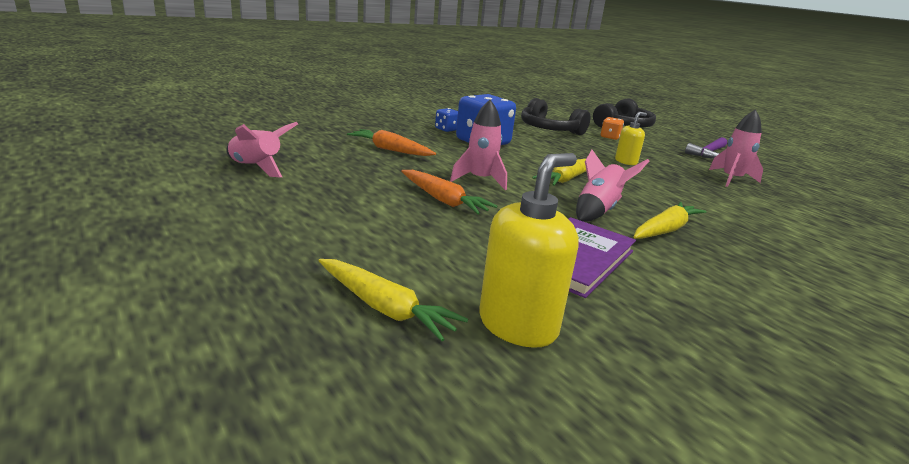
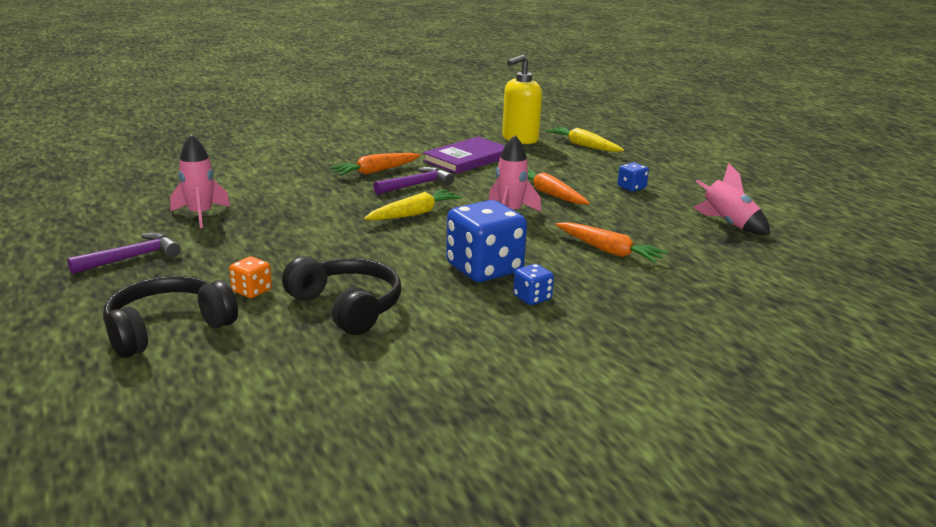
camera: 170 degrees left, 0 degrees up
(337, 210) = (631, 187): none -> blue dice
(598, 210) = (416, 185): pink rocket -> purple hammer
(626, 162) = (304, 238): yellow soap dispenser -> none
(665, 230) = (376, 171): yellow carrot -> orange carrot

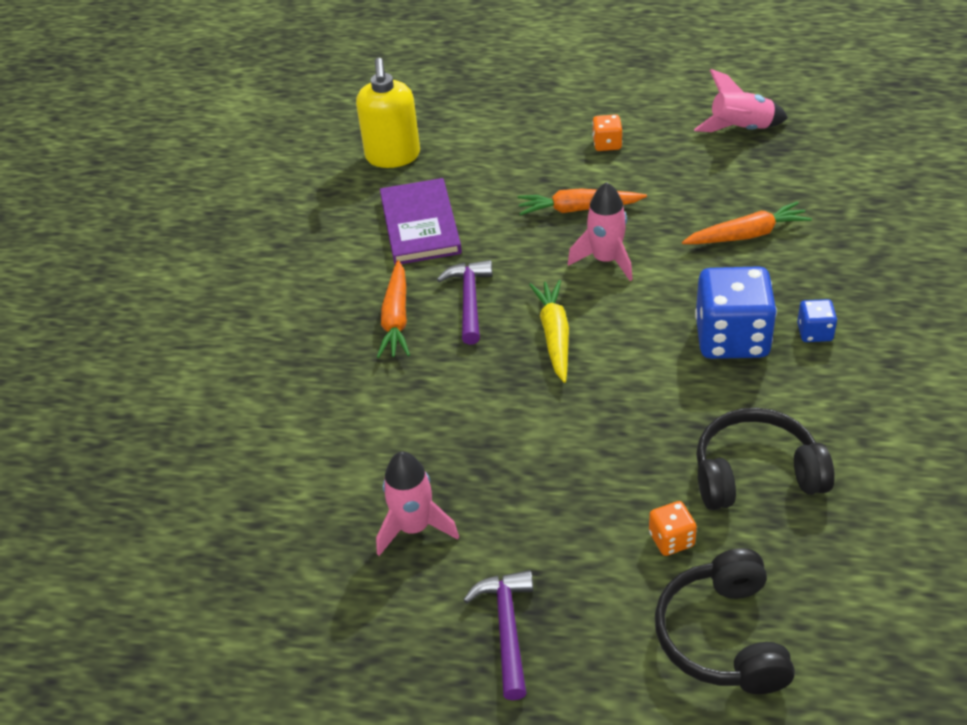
camera: 50 degrees left, 20 degrees up
(583, 146) = (459, 118): yellow carrot -> none
(631, 187) = (607, 144): blue dice -> orange dice

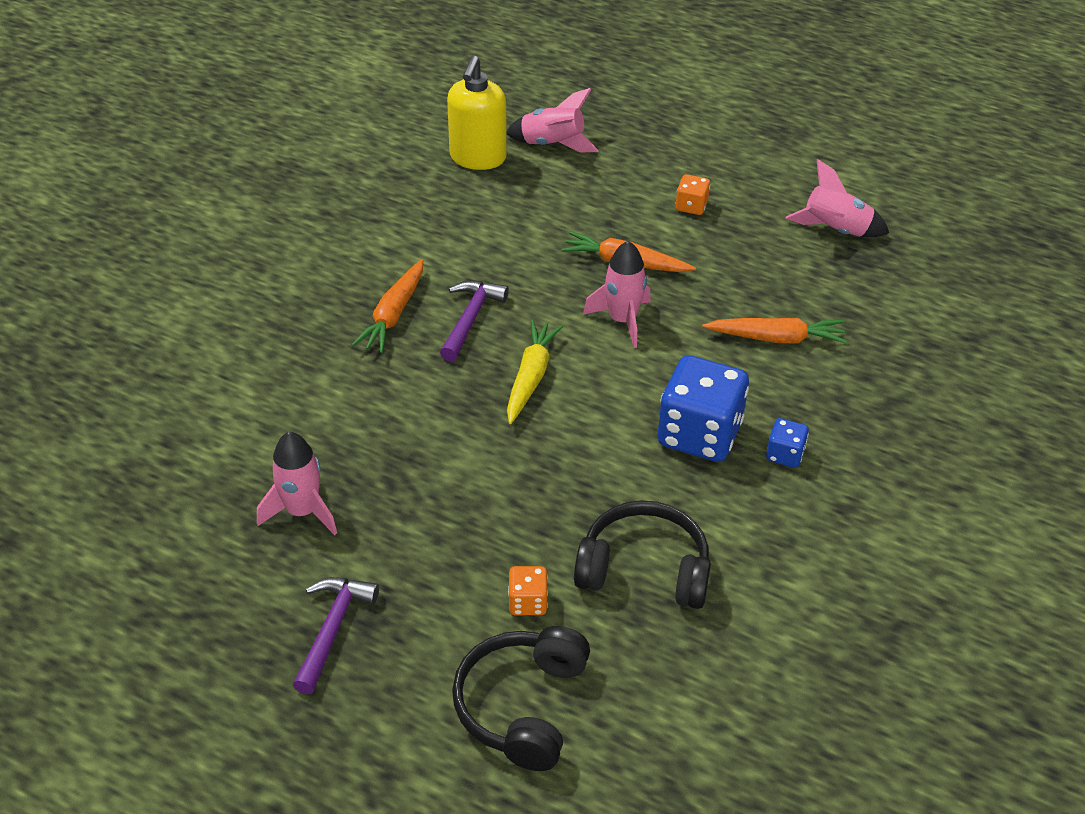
camera: 15 degrees right, 0 degrees up
(420, 225) = (465, 232): purple book -> none
(453, 125) = (552, 144): none -> pink rocket

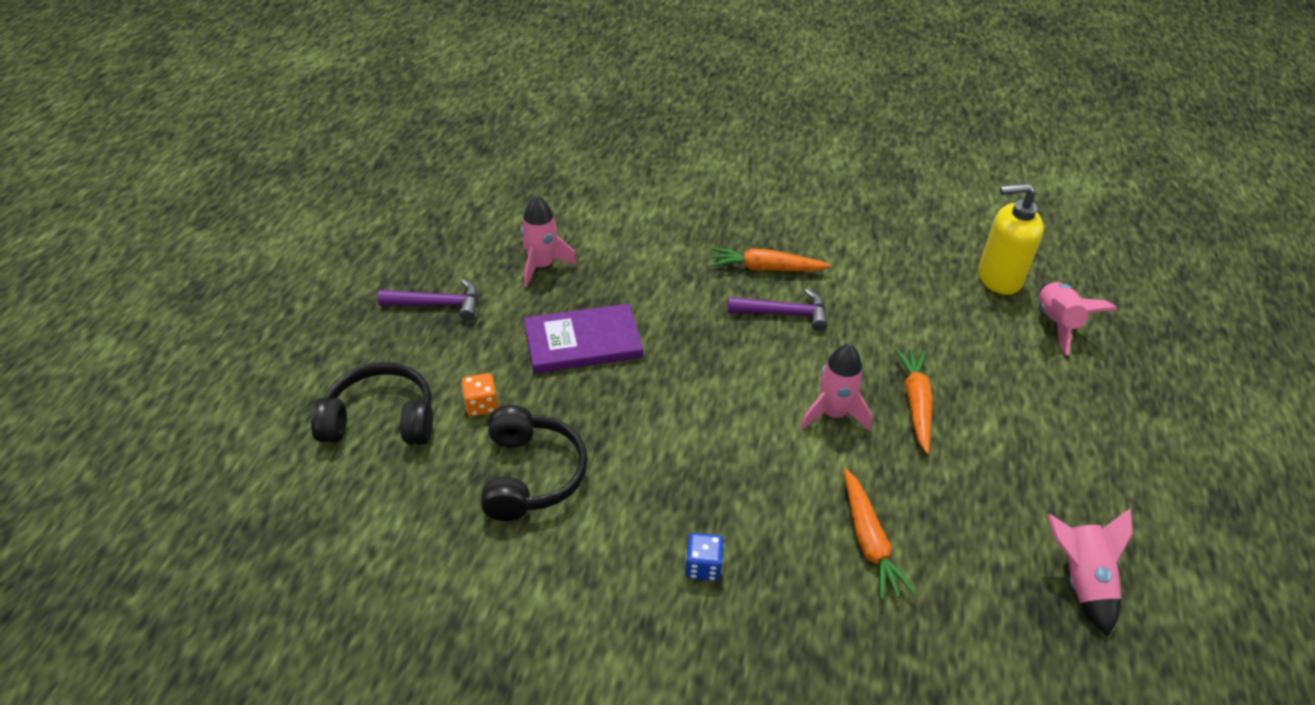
camera: 75 degrees right, 0 degrees up
(455, 493) = (582, 342): none -> purple book
(531, 377) = (730, 363): yellow carrot -> none
(691, 206) = (1035, 443): orange dice -> none
(699, 434) = (706, 493): blue dice -> none

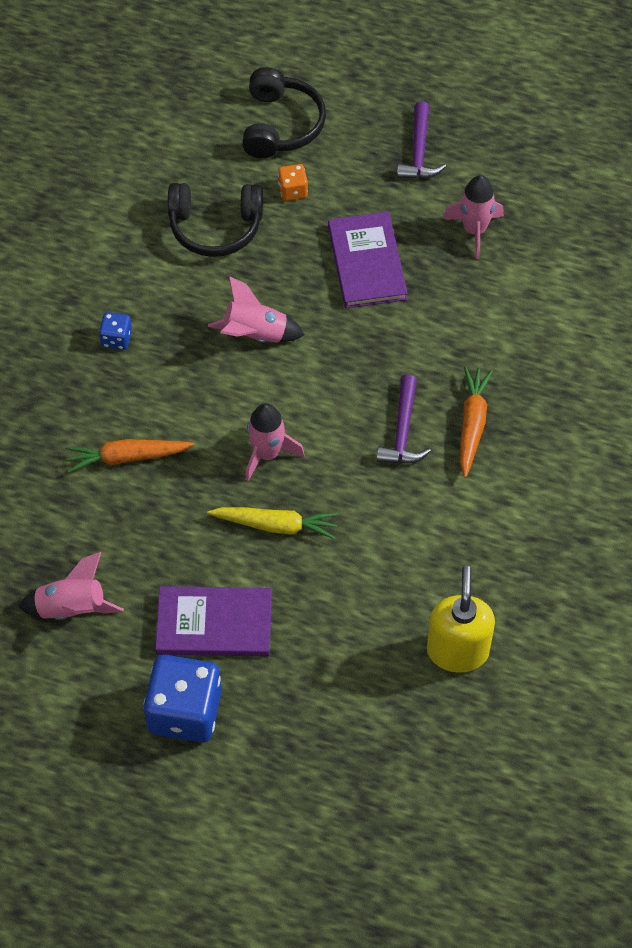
camera: 95 degrees right, 15 degrees up
(916, 403) = (276, 525): orange carrot -> yellow carrot
(1045, 448) = (214, 623): none -> purple book
(1057, 323) = (383, 689): pink rocket -> pink rocket (255, 334)
(1151, 467) = (185, 711): none -> blue dice

